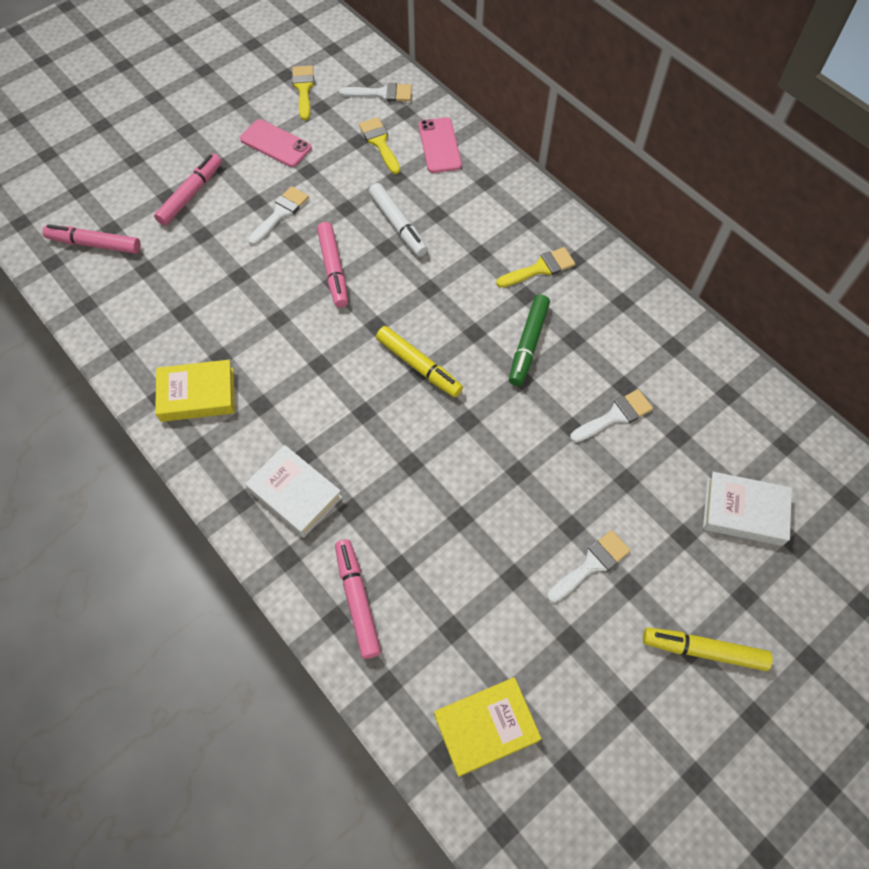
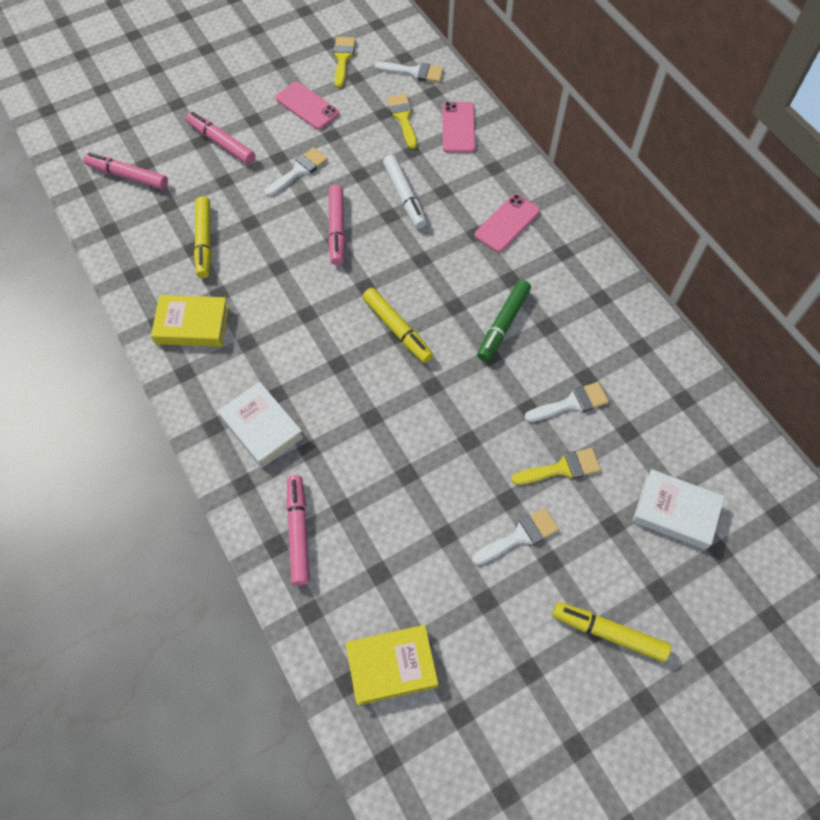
camera: 10 degrees right, 0 degrees up
(191, 195) = (221, 143): pink marker -> pink marker turned 90 degrees counterclockwise
(193, 303) = (204, 242): none -> yellow marker
(510, 238) = (507, 223): none -> pink phone
(540, 268) = (529, 255): yellow brush -> yellow brush (561, 468)

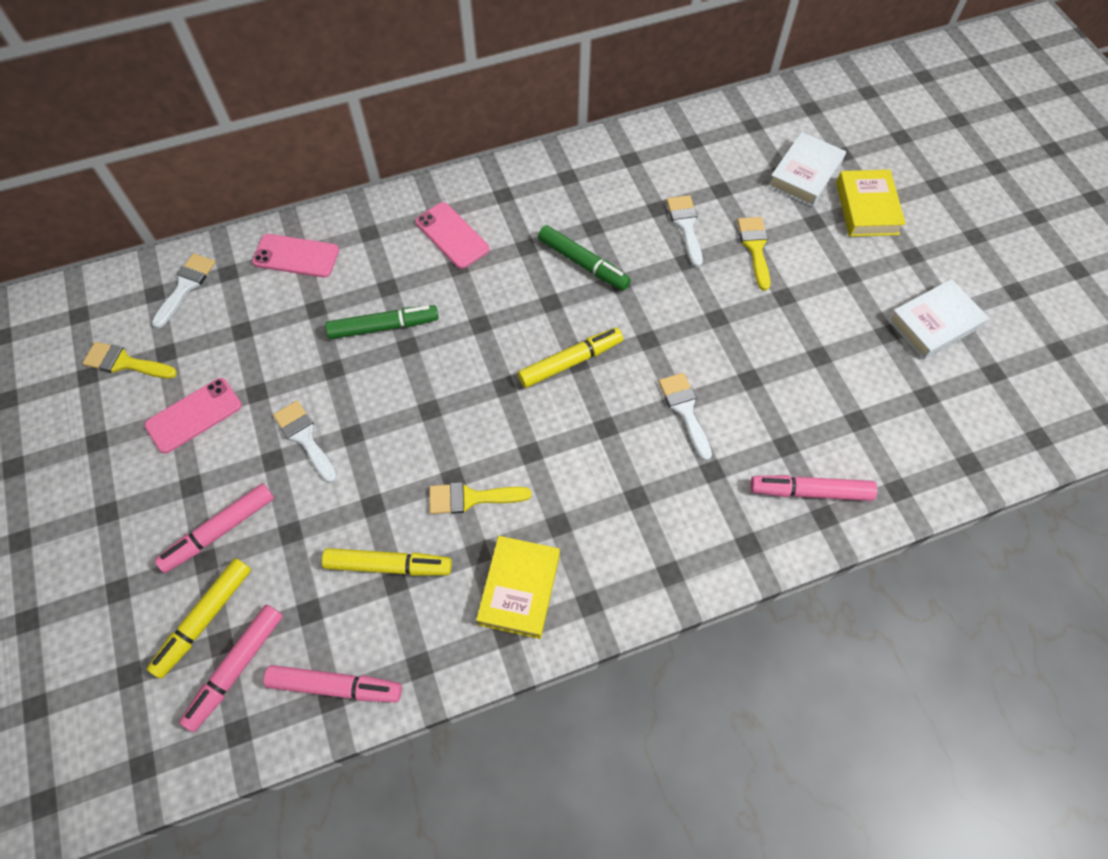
camera: 80 degrees left, 0 degrees up
(262, 427) = (678, 518): white book -> white book (933, 324)
(337, 229) = (412, 405): pink marker -> pink marker (335, 686)
(391, 666) = (951, 422): yellow book -> yellow book (866, 208)
(403, 118) = (258, 310): yellow brush -> yellow brush (471, 498)
(404, 196) = (384, 327): white marker -> green marker
(520, 536) = (823, 294): white brush -> white brush (685, 410)
(608, 633) = (916, 247): yellow marker -> yellow marker (204, 619)

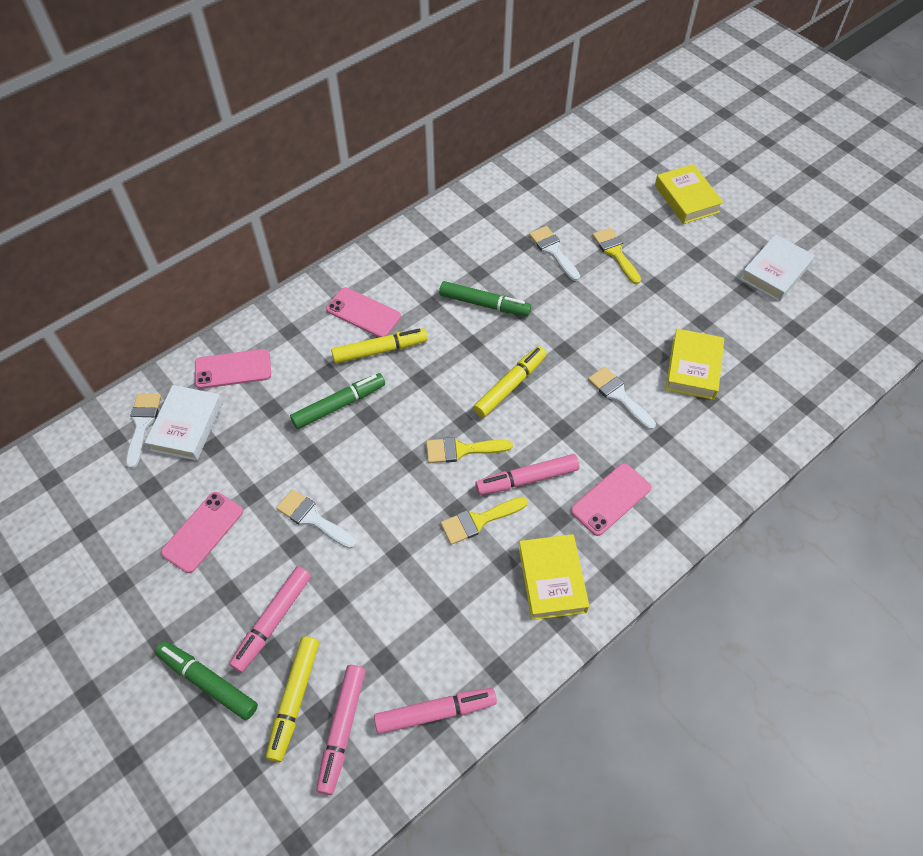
camera: 20 degrees left, 5 degrees down
(125, 363) = (116, 507): yellow brush -> yellow brush (461, 450)
(132, 570) = (208, 682): none -> green marker
(388, 566) = (435, 599): yellow marker -> yellow marker (380, 350)
(623, 523) = (610, 499): none -> pink phone
(784, 405) = (693, 368): none -> yellow book
(804, 174) = (628, 185): white book -> white book (187, 426)
(810, 491) = (741, 427): pink marker -> pink marker (527, 479)

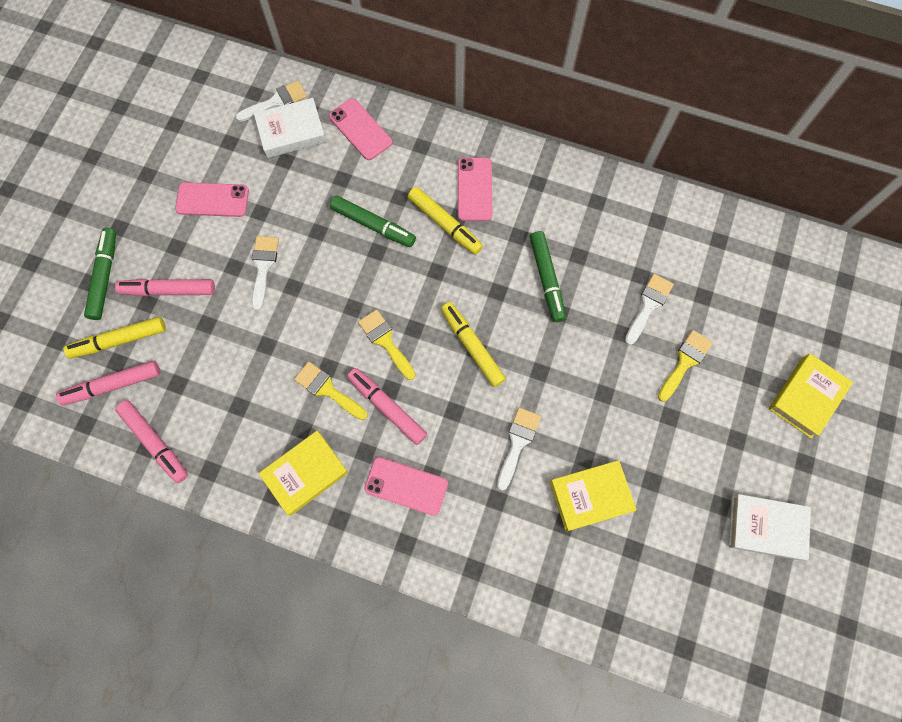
camera: 60 degrees right, 15 degrees up
(510, 386) = (472, 346): yellow marker -> yellow marker turned 135 degrees counterclockwise

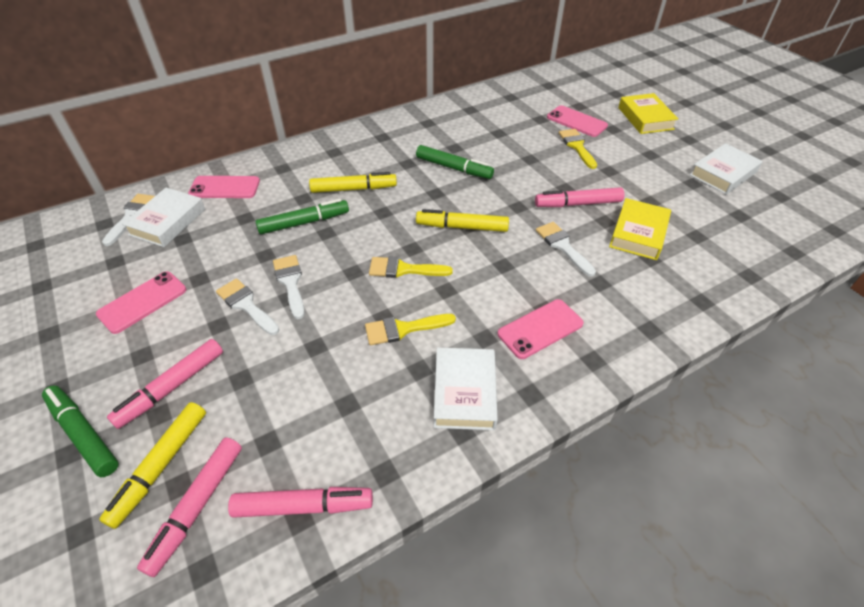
camera: 50 degrees left, 25 degrees down
(305, 474) = (464, 392): yellow book -> white book
(387, 407) = (460, 300): pink marker -> pink marker (578, 204)
(474, 189) = (348, 163): pink phone -> pink phone (576, 121)
(648, 305) = (522, 140): white brush -> white brush (290, 282)

